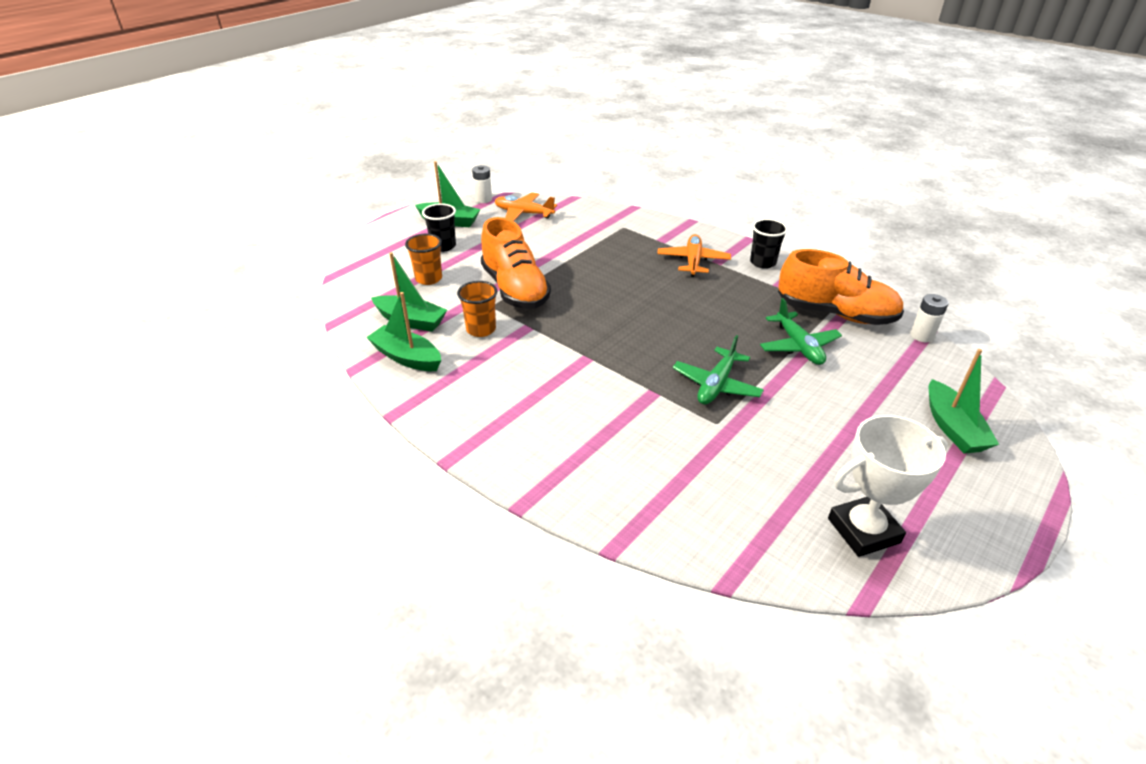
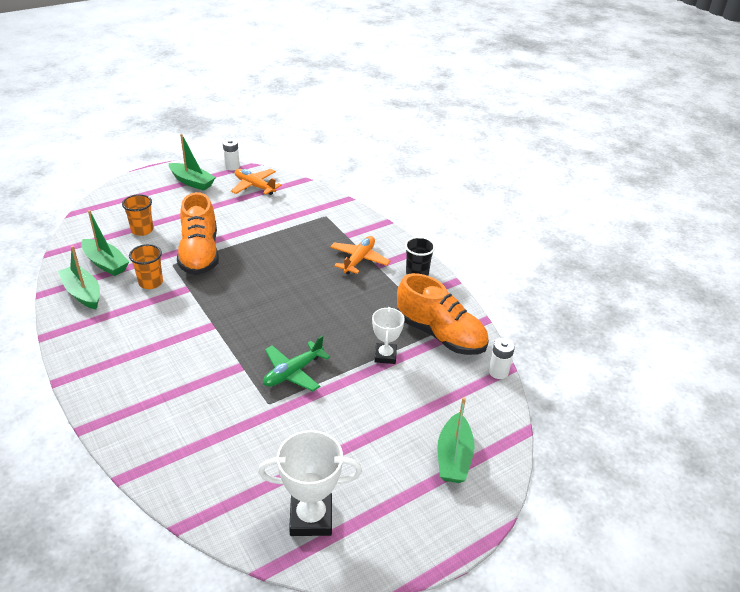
camera: 15 degrees right, 0 degrees up
(443, 246) = (172, 203): black cup -> none
(798, 346) = (385, 356): green plane -> white trophy

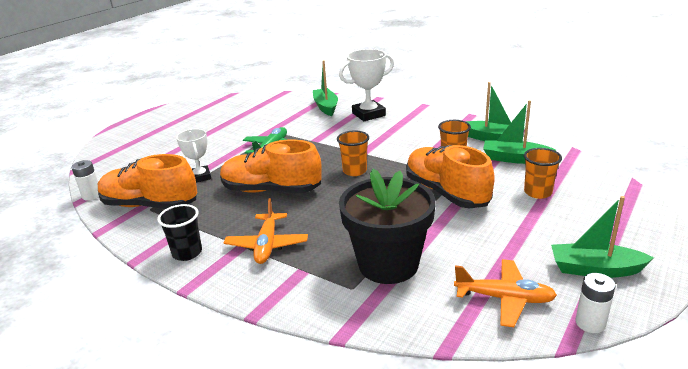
camera: 160 degrees right, 10 degrees down
(242, 304) = (354, 171): none -> orange cup
(294, 221) = (388, 264): none -> black flower pot
(311, 517) = (218, 108): white trophy -> white trophy (368, 114)
(328, 310) = (271, 190): none -> orange shoe
(453, 457) = (133, 146): green boat -> green boat (326, 107)

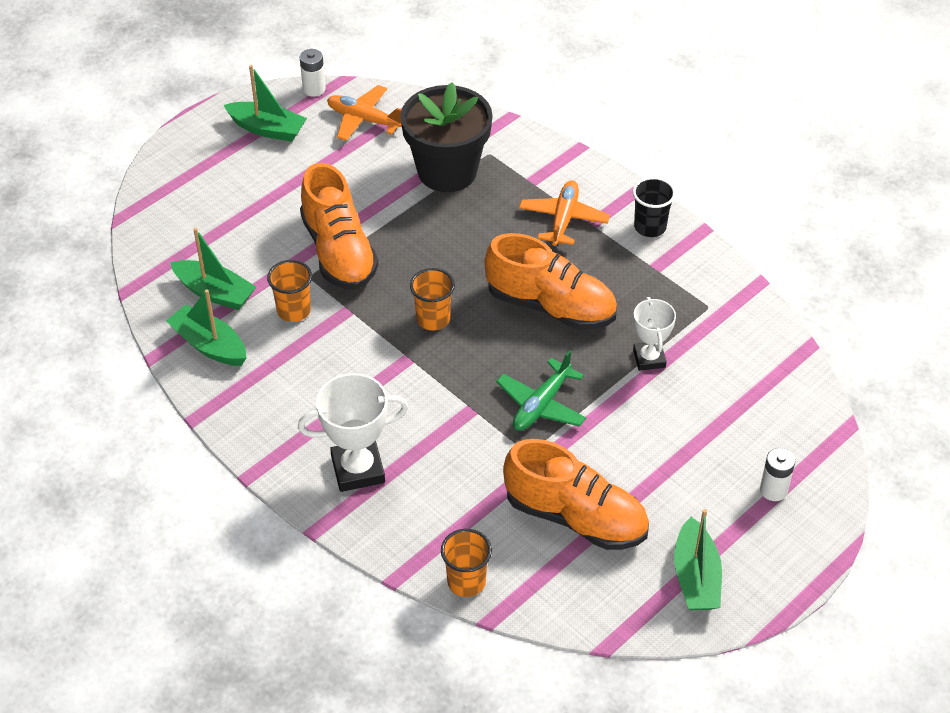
camera: 170 degrees left, 20 degrees up
(92, 195) = (797, 353): white battery -> white battery (773, 490)
(150, 205) = (709, 314): orange shoe -> orange shoe (575, 517)
(326, 107) = (424, 521): green boat -> green boat (695, 577)
(537, 192) = (237, 228): orange cup -> orange cup (466, 582)

